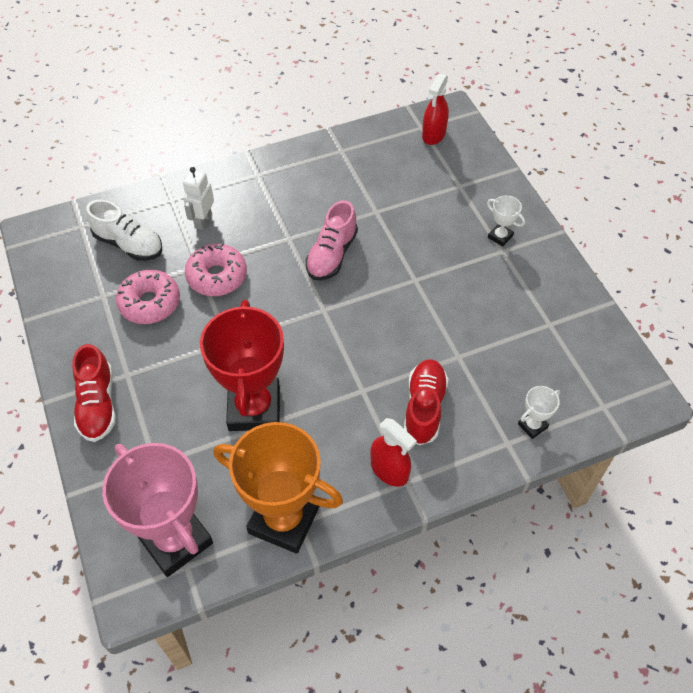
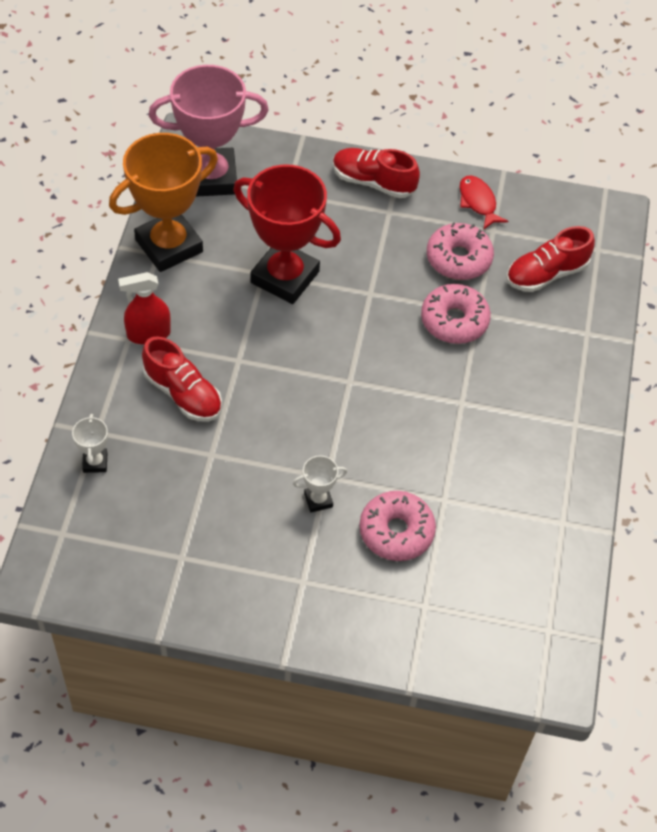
camera: 120 degrees right, 0 degrees up
(75, 319) = (478, 202): none -> red fish
(128, 244) = (546, 274): white shoe -> red shoe
(203, 220) = (538, 344): white robot -> none
(332, 255) = (413, 425): pink shoe -> none
(422, 223) = (396, 532): none -> pink donut
(433, 135) = (527, 635): red spray bottle -> none
(500, 236) = (322, 593): white trophy -> white trophy (318, 500)

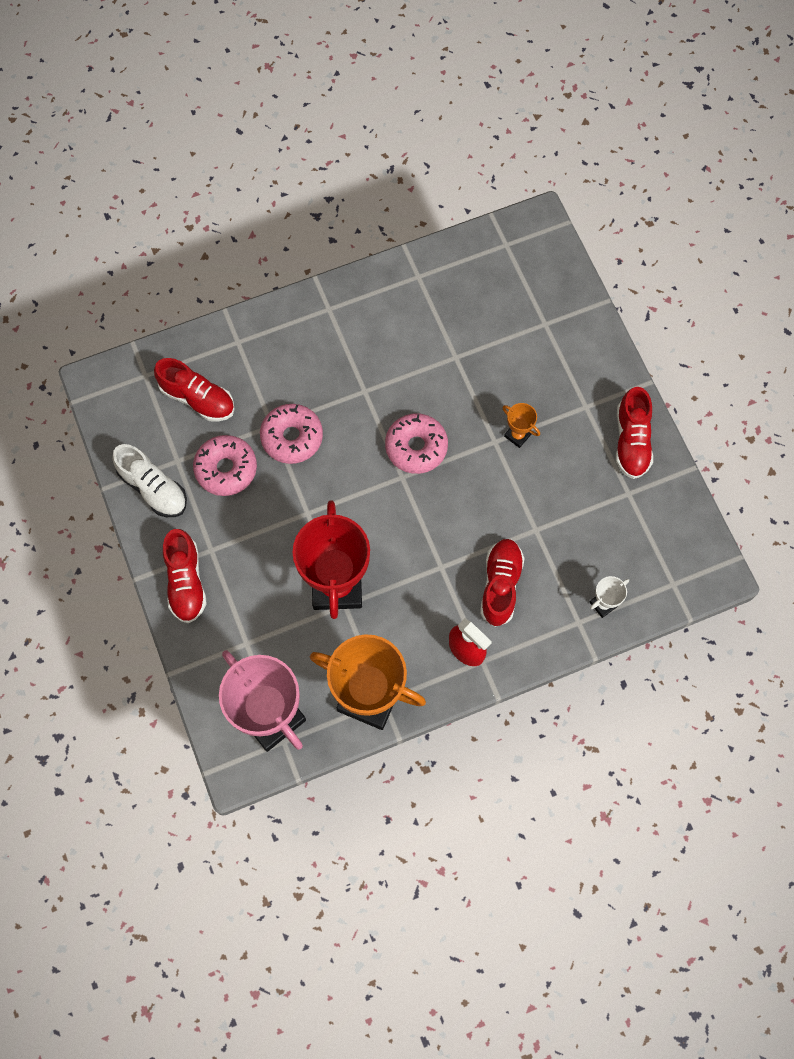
camera: 120 degrees left, 15 degrees up
(233, 598) = (631, 441): none -> red shoe
(318, 500) = (517, 435): white trophy -> orange trophy
(396, 532) = (504, 372): pink donut -> pink donut (416, 447)
(478, 202) = (153, 488): red fish -> white shoe

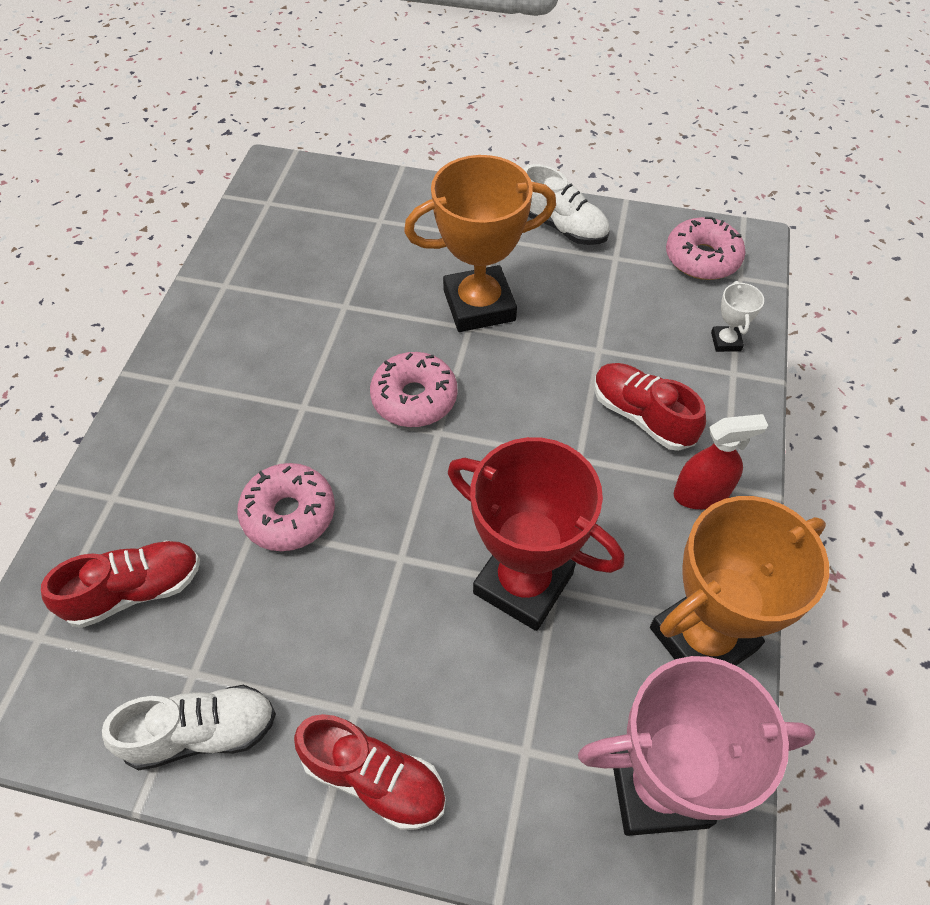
camera: 55 degrees left, 15 degrees down
(226, 469) = (260, 617): pink donut -> pink donut (702, 258)
(517, 435) = (479, 305): orange trophy -> orange trophy, size x2.37
(631, 441) = (561, 226): red shoe -> white shoe

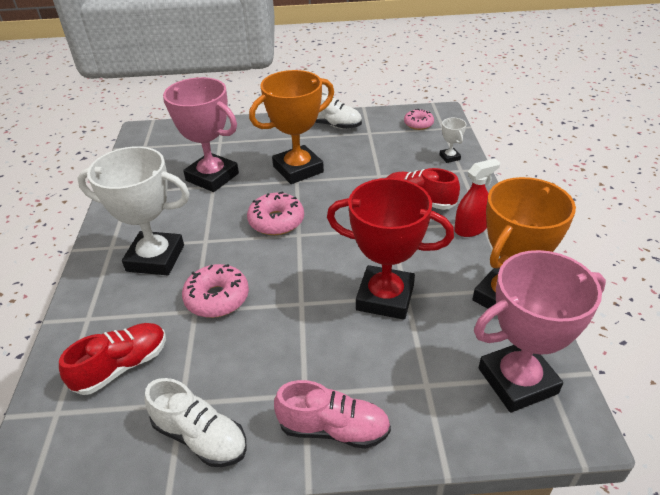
camera: 15 degrees left, 15 degrees down
(202, 733) = (200, 437): white shoe -> white shoe turned 60 degrees clockwise
(227, 419) = (155, 258): none -> white trophy
(348, 288) = (212, 177): none -> pink trophy
(374, 778) = (333, 428): red shoe -> pink shoe
(702, 258) = (418, 124): pink donut -> pink donut, size x0.65

